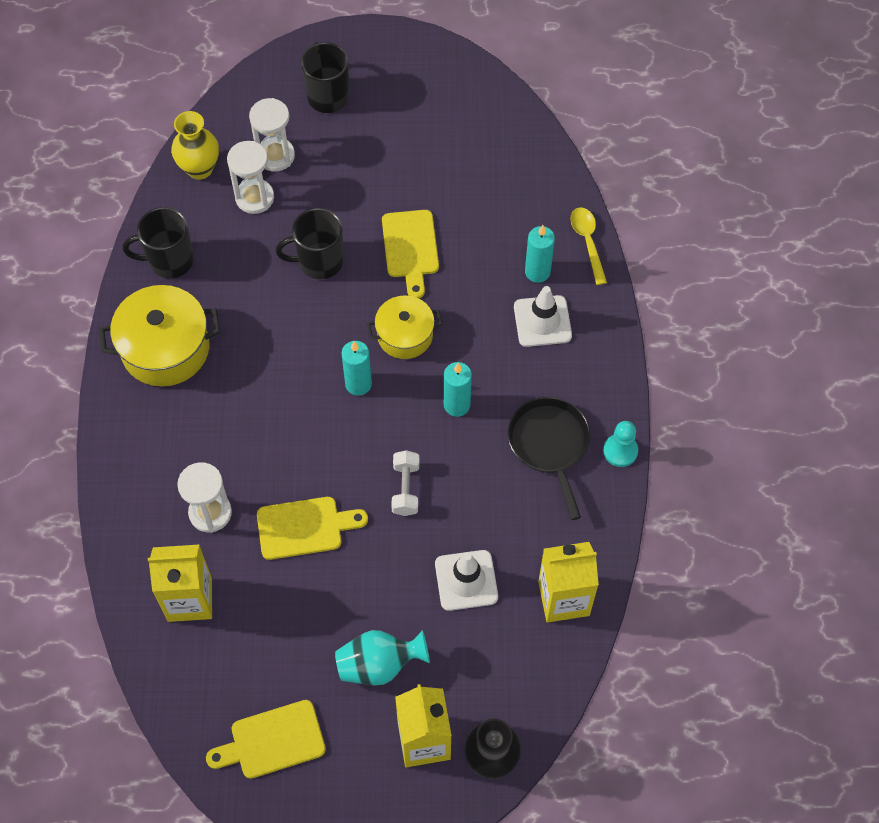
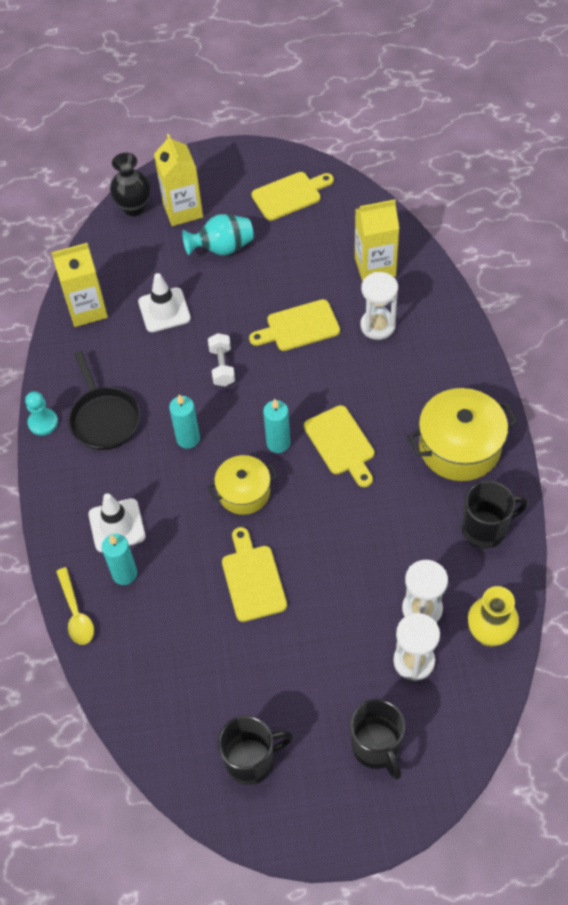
camera: 175 degrees right, 5 degrees down
(290, 372) = (341, 444): none -> yellow cutting board
(319, 261) = (340, 551): black mug -> black mug (251, 761)

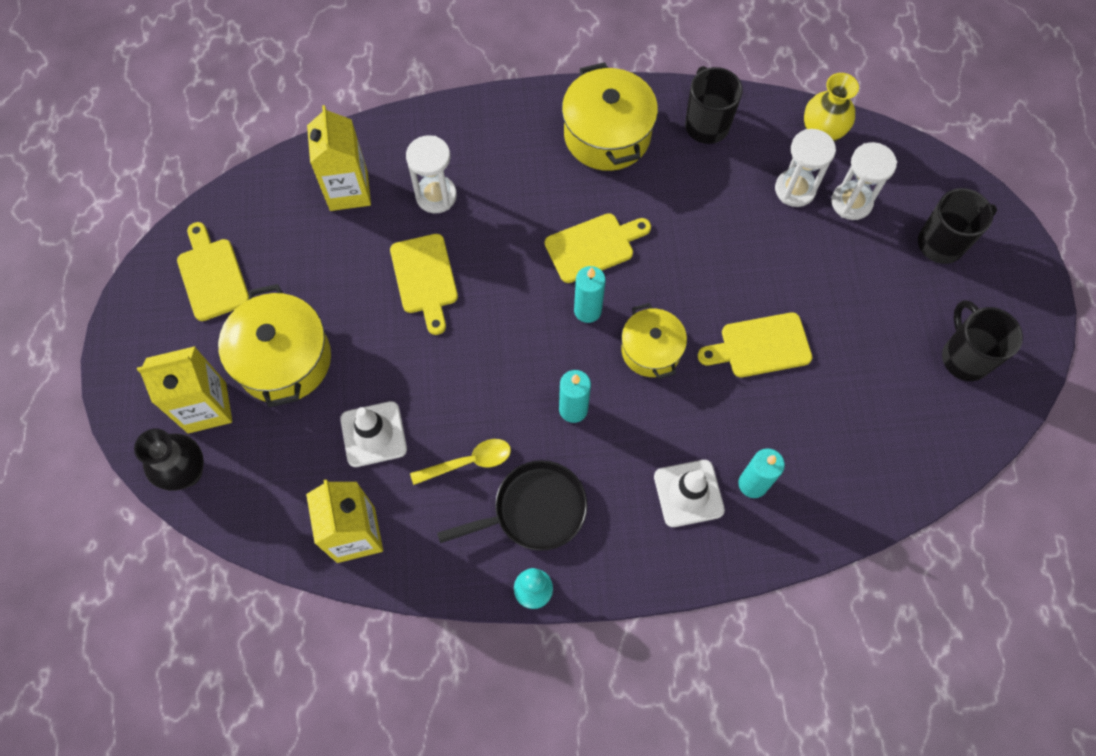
camera: 90 degrees left, 10 degrees up
(76, 613) = (803, 539): yellow spoon -> yellow spoon (468, 462)
(222, 248) = (284, 360): turquoise vase -> yellow pot
(222, 366) = (472, 367): white dumbbell -> none

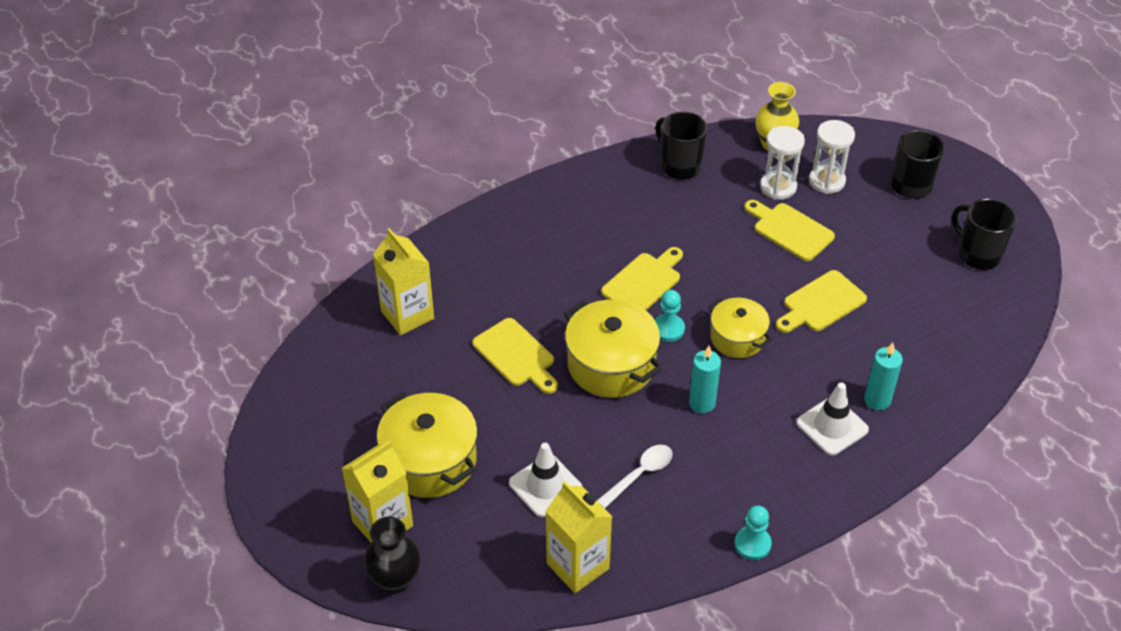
camera: 25 degrees left, 20 degrees down
(212, 275) = (322, 422): yellow cutting board -> yellow cutting board (790, 230)
(436, 196) = (487, 292): white hourglass -> none
(468, 462) = (640, 474): yellow spoon -> white spoon
(534, 510) = (717, 487): black pan -> none
(587, 310) = (668, 329): turquoise candle -> turquoise pawn
(607, 135) = (604, 200): yellow pot -> yellow pot (611, 364)

